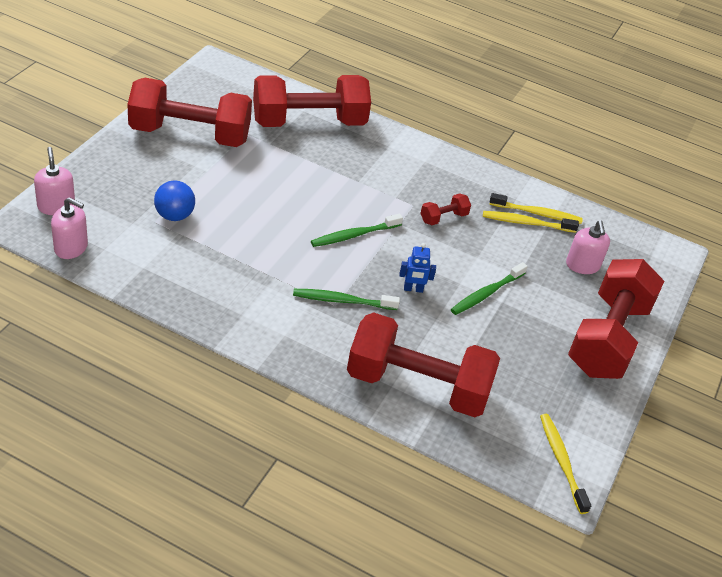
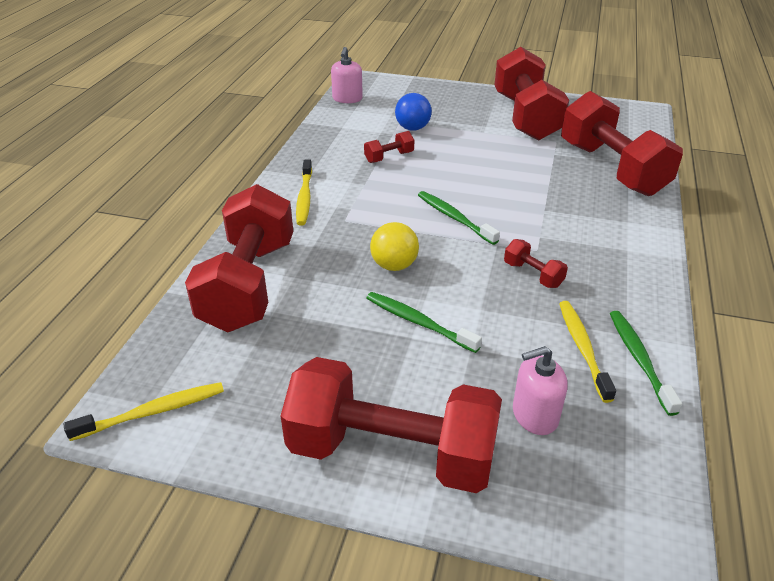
camera: 85 degrees right, 5 degrees down
(56, 206) = (388, 86): pink soap dispenser -> none
(229, 248) = (389, 157): none -> red dumbbell
(342, 301) = (352, 223): green toothbrush -> green toothbrush (639, 359)
(413, 289) = (394, 265): blue robot -> yellow ball
(537, 213) = (612, 358): yellow toothbrush -> yellow toothbrush (304, 198)

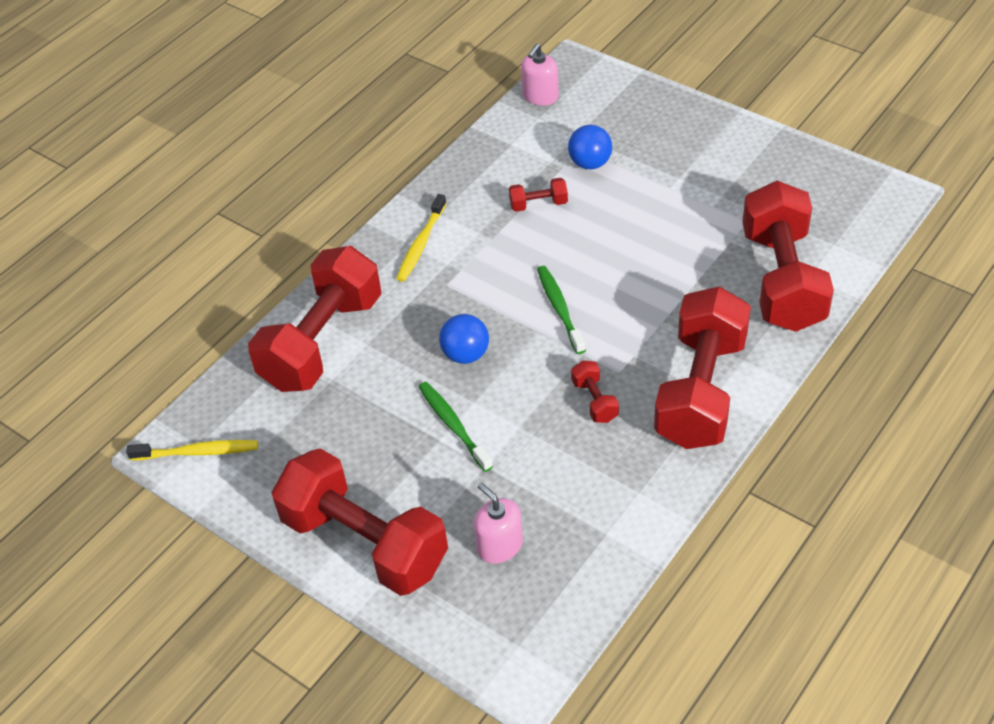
camera: 25 degrees right, 10 degrees up
(394, 265) = (466, 354): yellow ball -> blue ball
(526, 117) = (737, 173): red dumbbell -> red dumbbell (701, 391)
(534, 415) = (499, 545): pink soap dispenser -> pink soap dispenser turned 45 degrees clockwise
(582, 348) = (586, 494): yellow toothbrush -> none
(639, 359) = (631, 521): green toothbrush -> none

